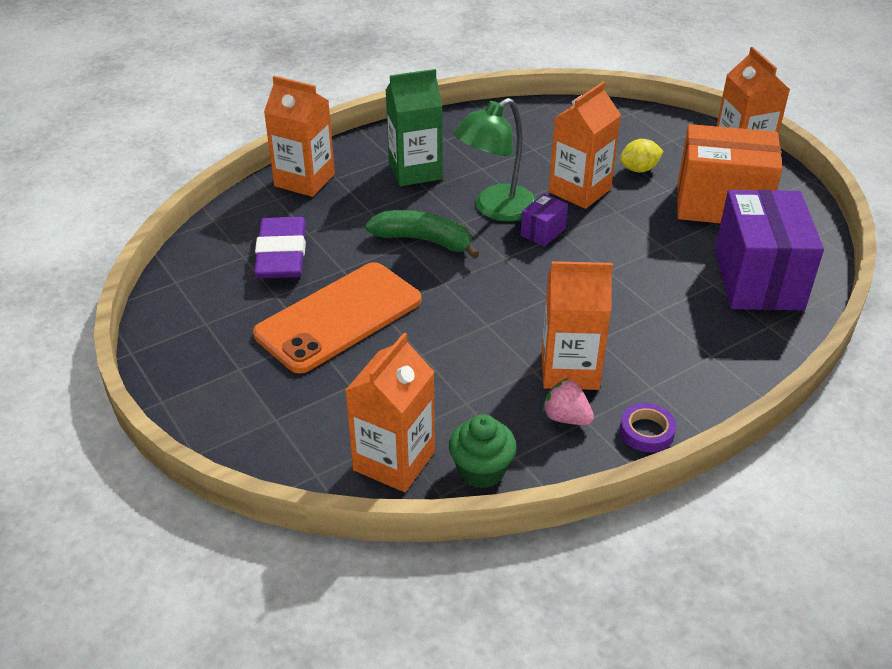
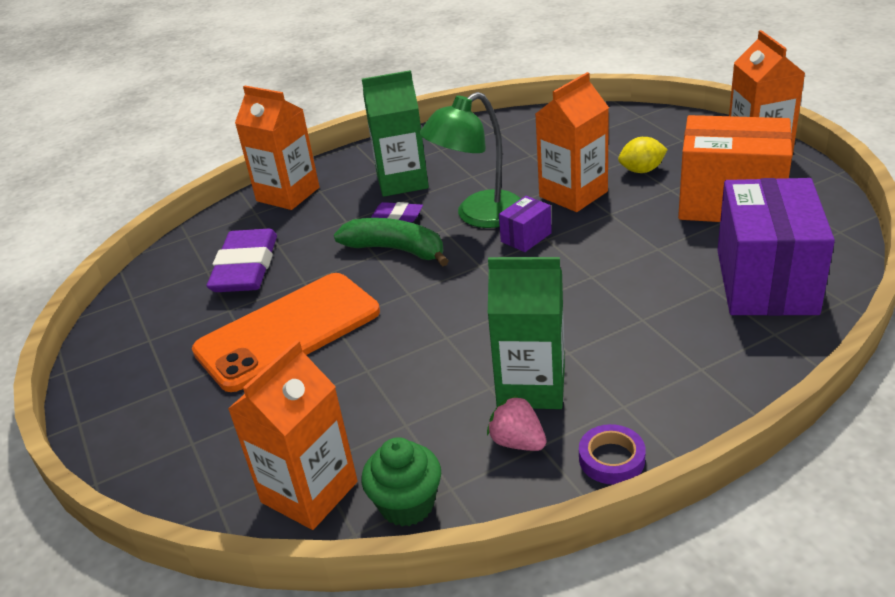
camera: 10 degrees right, 5 degrees down
(417, 206) = (397, 216): none -> purple eraser
(570, 370) = (531, 386): orange carton -> green carton

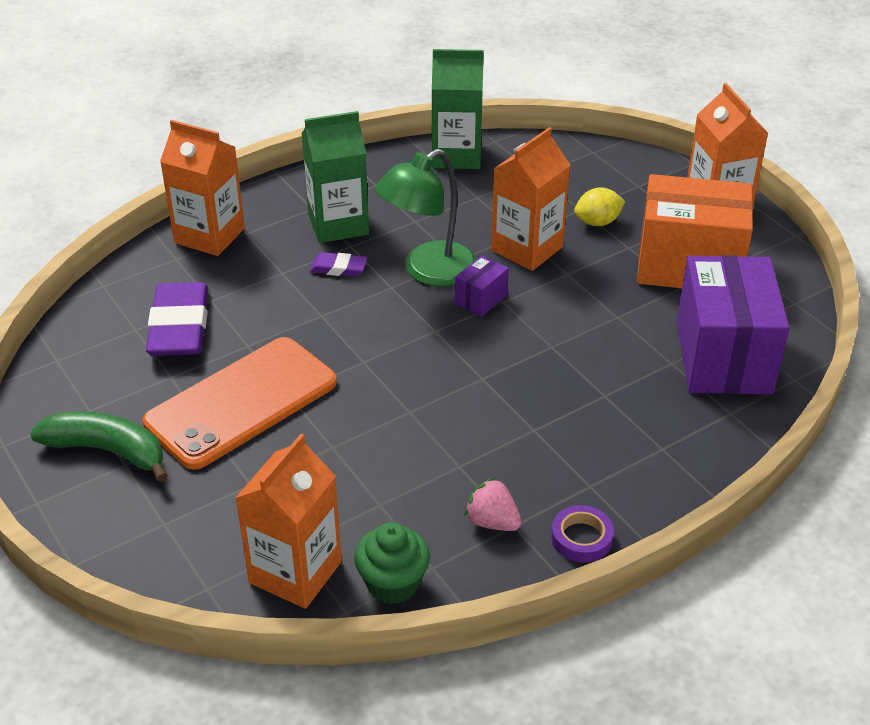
camera: 10 degrees left, 5 degrees up
(396, 250) = (344, 310): green banana -> green banana (108, 451)
(531, 386) = (500, 465): green carton -> green carton (456, 155)

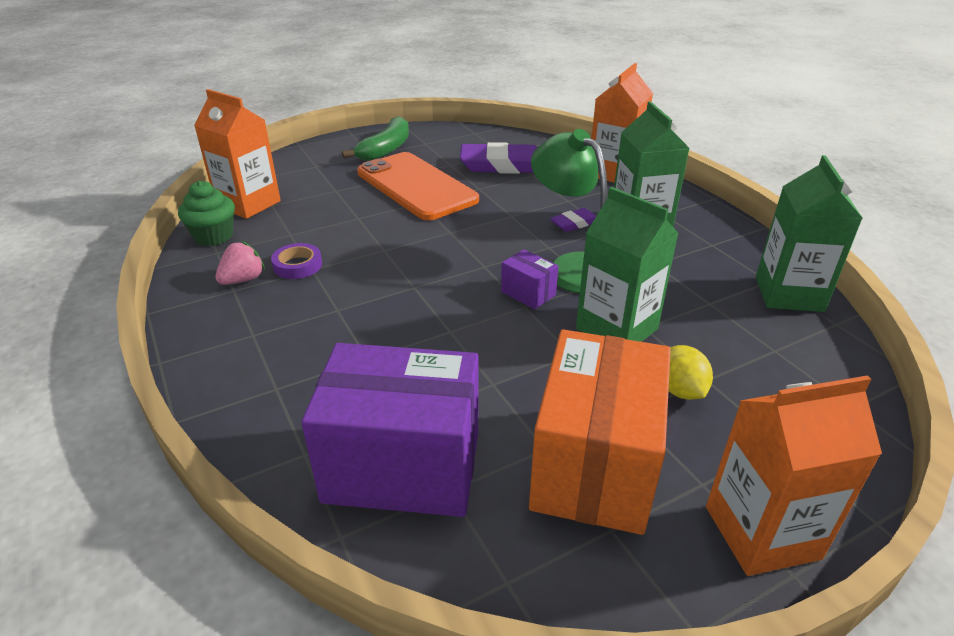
camera: 95 degrees right, 5 degrees down
(338, 268) = (574, 223): purple eraser -> purple eraser turned 45 degrees clockwise
(527, 248) = (616, 329): orange carton -> green carton
(581, 538) = (196, 323): purple tape -> purple tape (297, 265)

